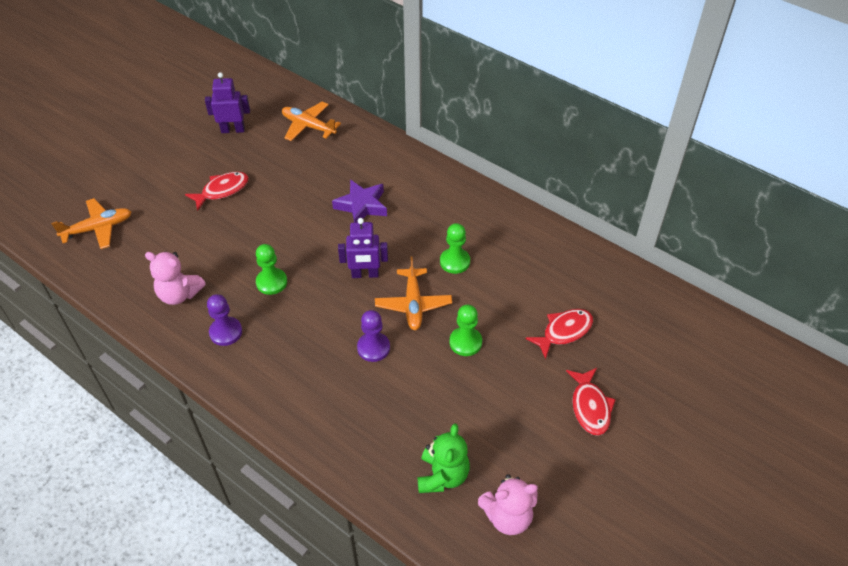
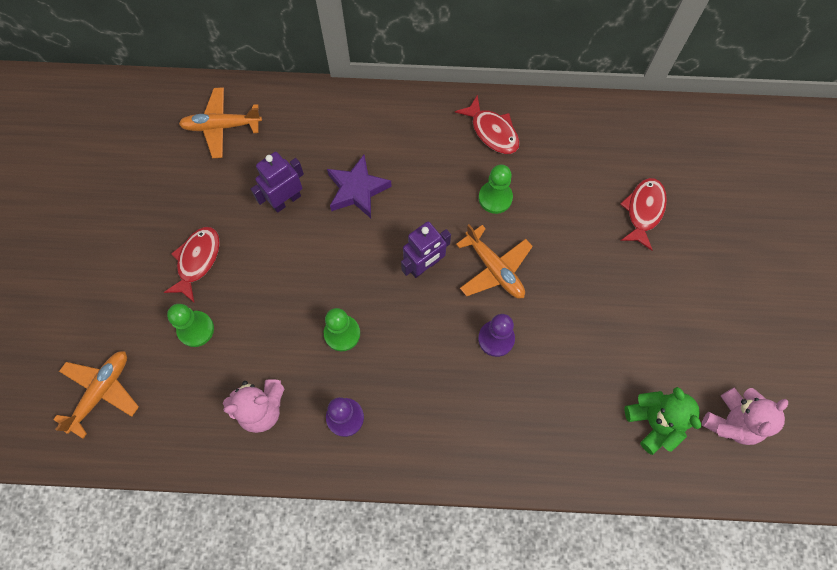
camera: 35 degrees left, 20 degrees up
(233, 130) = (142, 179): purple robot -> purple robot (286, 200)
(465, 342) = (571, 278): green pawn -> green pawn (195, 329)
(590, 407) = (718, 272): red fish -> red fish (492, 131)

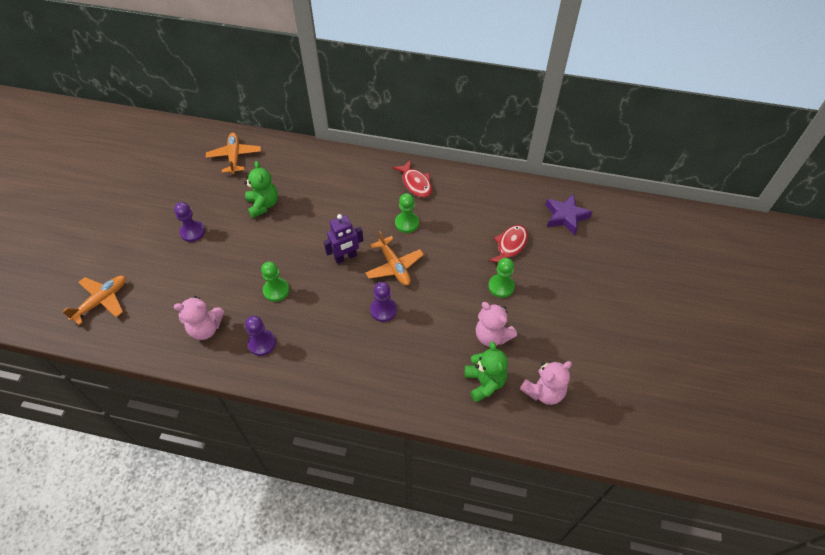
camera: 10 degrees right, 15 degrees down
(195, 329) = (177, 273): green pawn -> green pawn (501, 286)
(197, 261) = (192, 232): red fish -> purple pawn
(221, 126) = (234, 156): orange plane -> orange plane turned 75 degrees clockwise
(286, 200) = (263, 205): purple robot -> green teddy bear
(357, 190) = (313, 205): purple star -> purple star (565, 216)
(648, 352) = (492, 336): none -> pink teddy bear

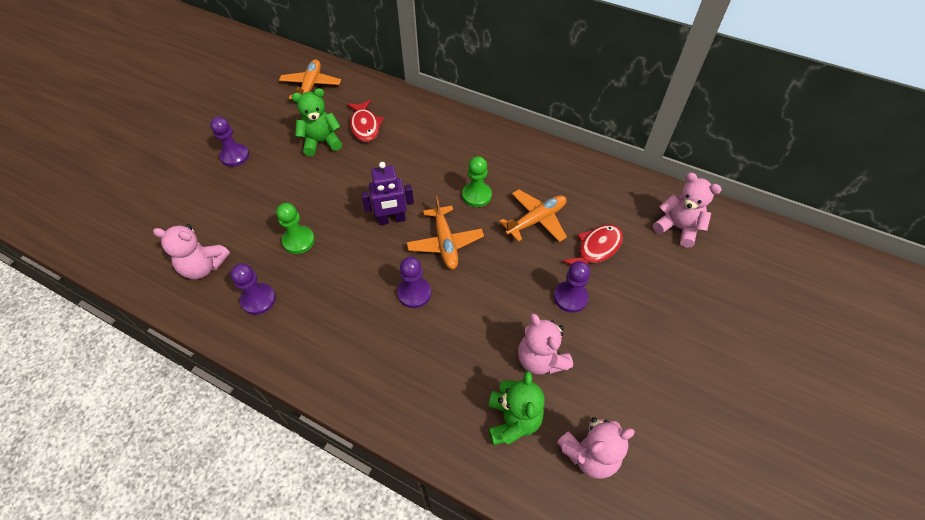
camera: 15 degrees right, 0 degrees up
(102, 301) = (109, 210): orange plane -> orange plane (536, 220)
(263, 205) = (321, 142): green teddy bear -> green teddy bear turned 105 degrees counterclockwise
(416, 183) = (502, 152): red fish -> red fish (365, 126)
(501, 286) = (570, 297): green pawn -> purple pawn
(565, 216) = (677, 228): purple star -> pink teddy bear

